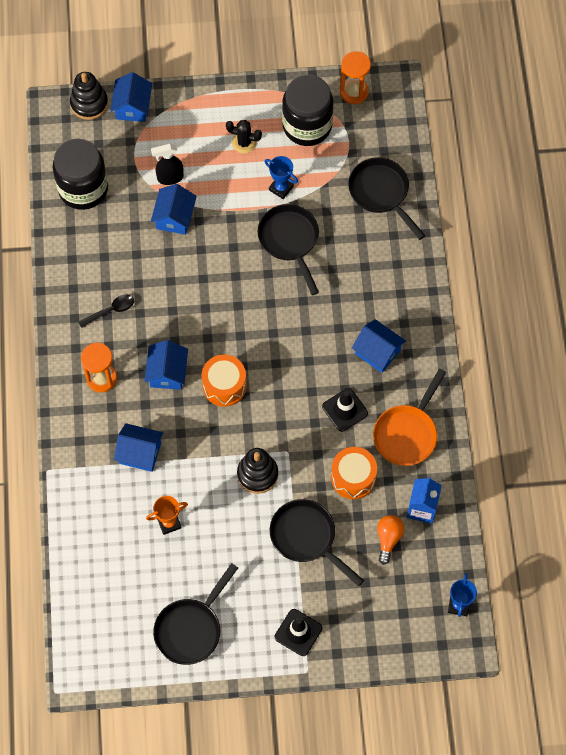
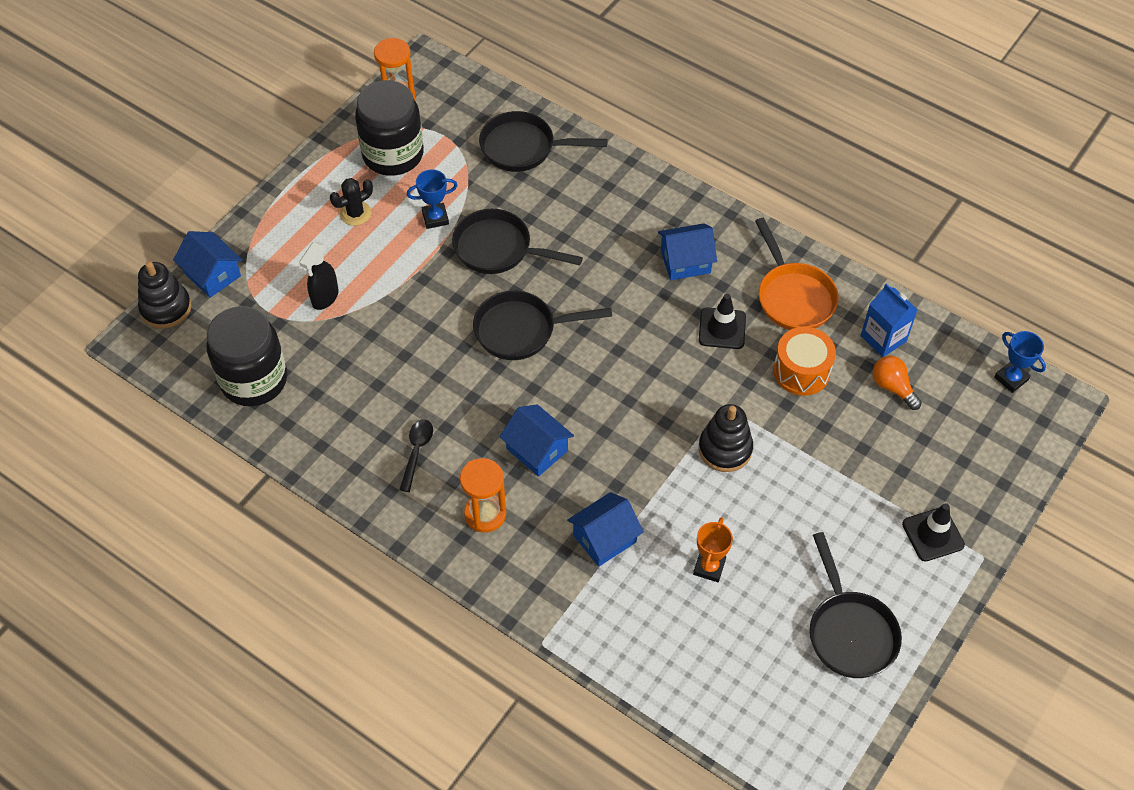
camera: 50 degrees left, 10 degrees down
(174, 217) = (372, 324): blue house -> none
(224, 386) = (600, 410): orange drum -> none
(306, 538) = (833, 455): black pan -> black pan (521, 330)

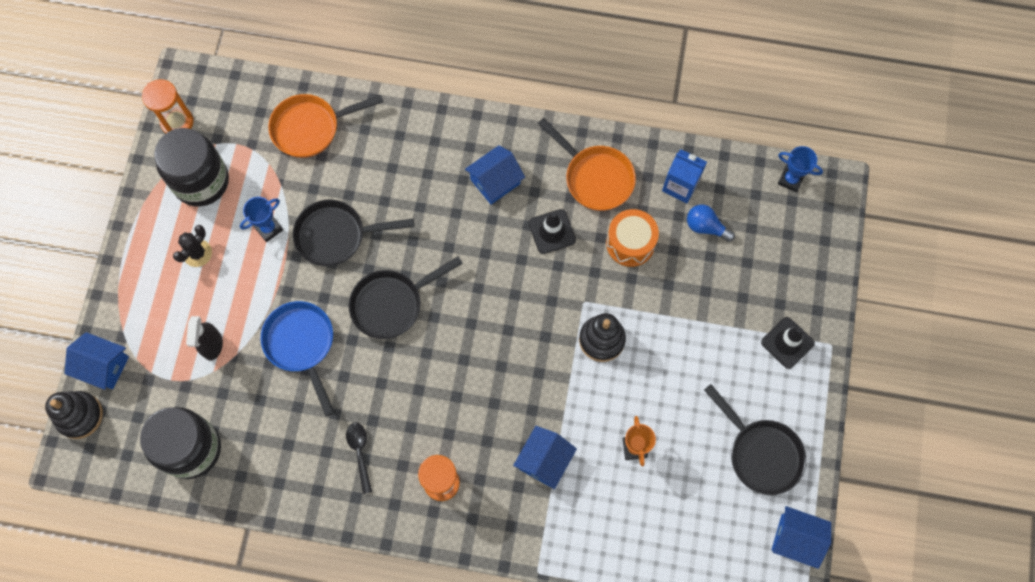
camera: 25 degrees left, 15 degrees up
(411, 331) = (301, 345): none -> blue pan
(523, 148) = (311, 128): black pan -> orange pan
(537, 450) = (455, 407): blue house -> blue house (796, 539)
(892, 387) = (705, 227): orange light bulb -> blue light bulb

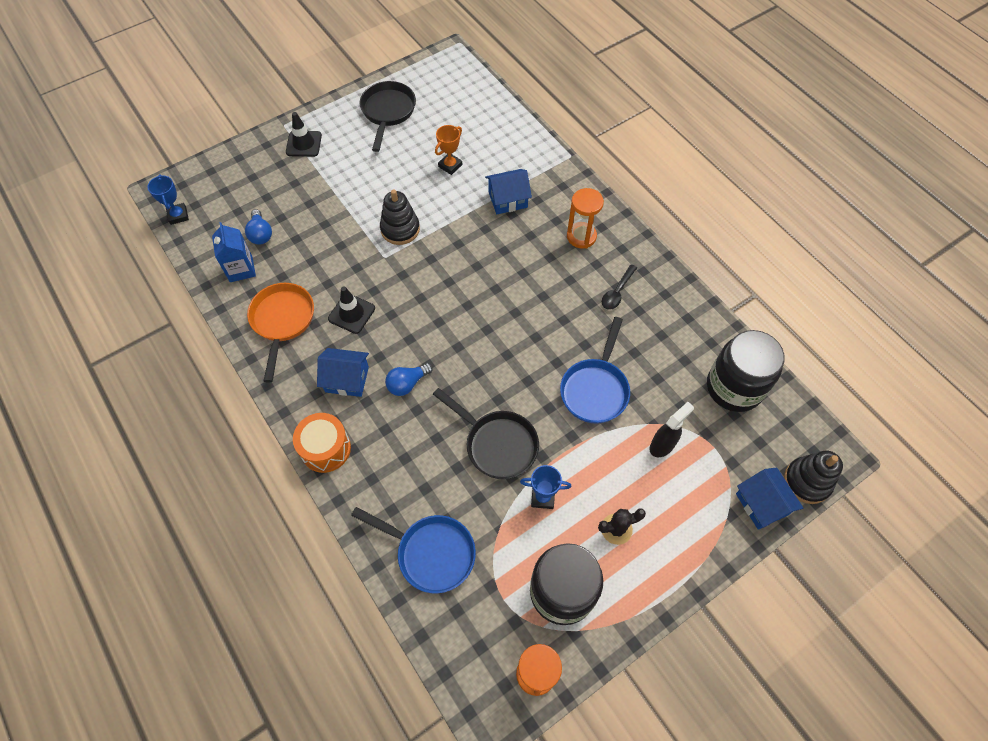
camera: 135 degrees left, 10 degrees down
(311, 128) = (430, 553): orange pan -> blue pan
(392, 304) = (506, 361): black pan -> none
(448, 219) = (407, 384): none -> blue light bulb
(630, 243) = (315, 264): orange drum -> orange drum (325, 449)
(796, 539) = (420, 70): blue house -> none

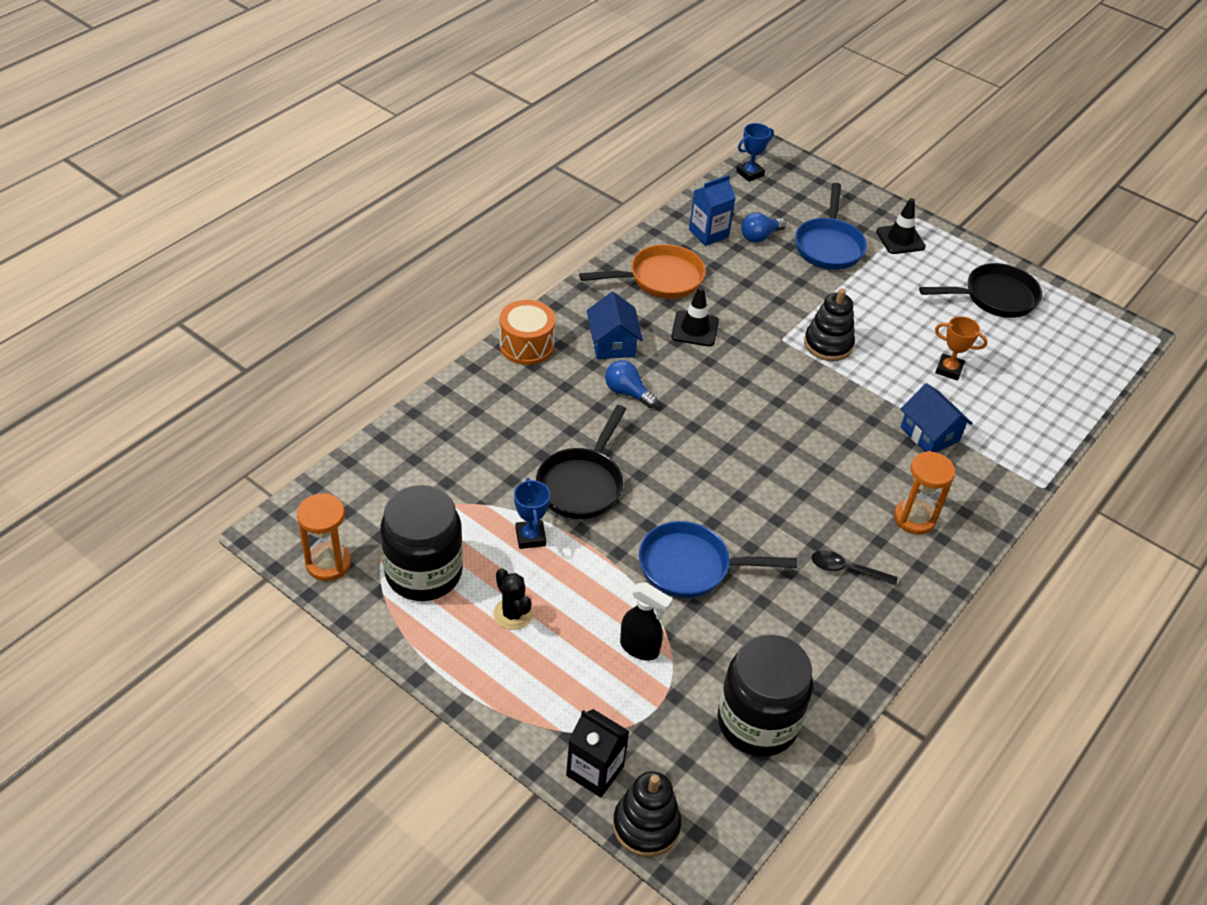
camera: 70 degrees right, 15 degrees down
(430, 553) = (437, 451): blue pan -> blue pan (829, 246)
(762, 504) = (595, 771): blue house -> black carton

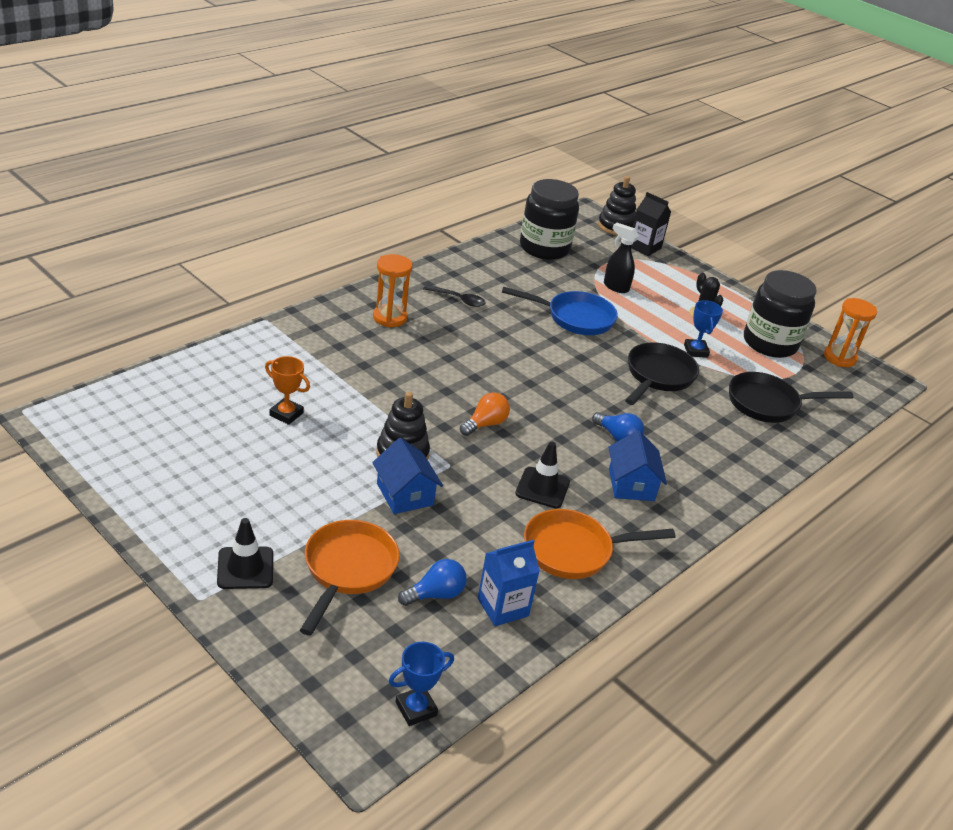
camera: 175 degrees left, 10 degrees down
(526, 345) = (720, 494): orange drum -> none
(762, 387) = (485, 424): none -> orange light bulb
(829, 246) = (348, 570): blue pan -> orange pan
(929, 434) = (341, 367): blue house -> blue house (405, 494)
(994, 297) = (177, 478): black pan -> black pan (768, 404)

